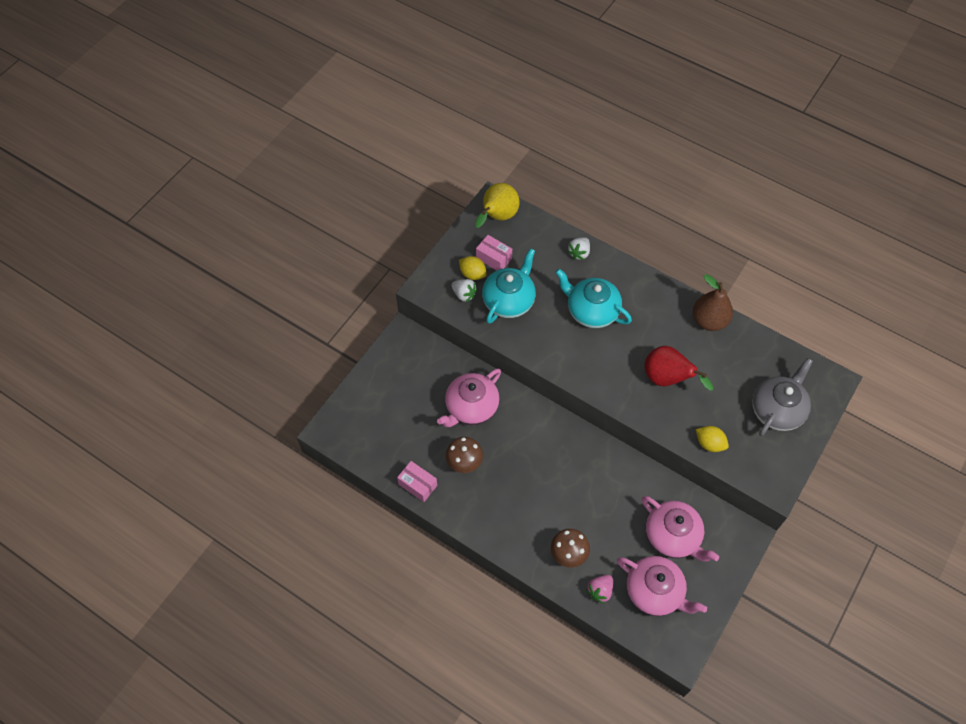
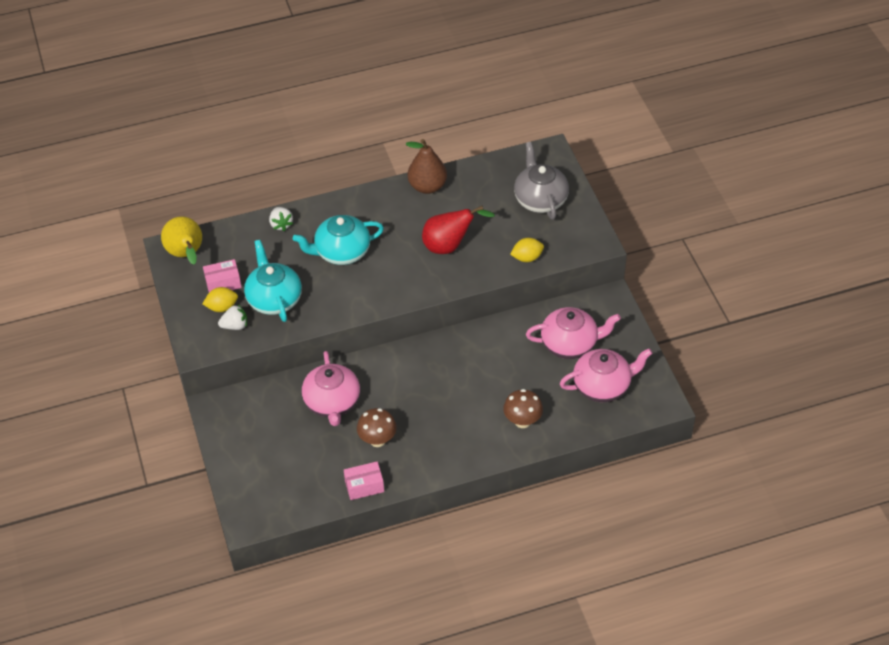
camera: 50 degrees left, 10 degrees down
(600, 591) = (570, 420): pink strawberry -> none

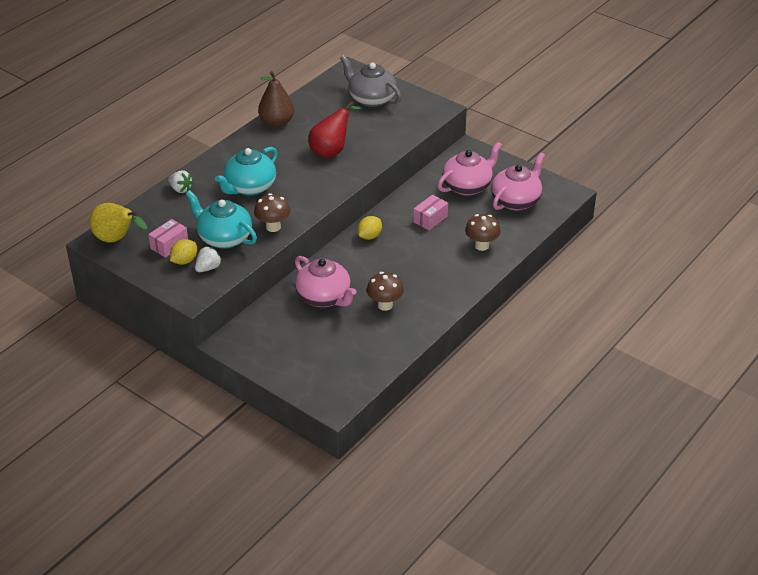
camera: 35 degrees left, 10 degrees down
(325, 308) = (273, 227): none -> brown mushroom
(364, 486) = (404, 338): pink box -> pink box (430, 219)
(527, 258) = (398, 136): yellow lemon -> yellow lemon (369, 236)

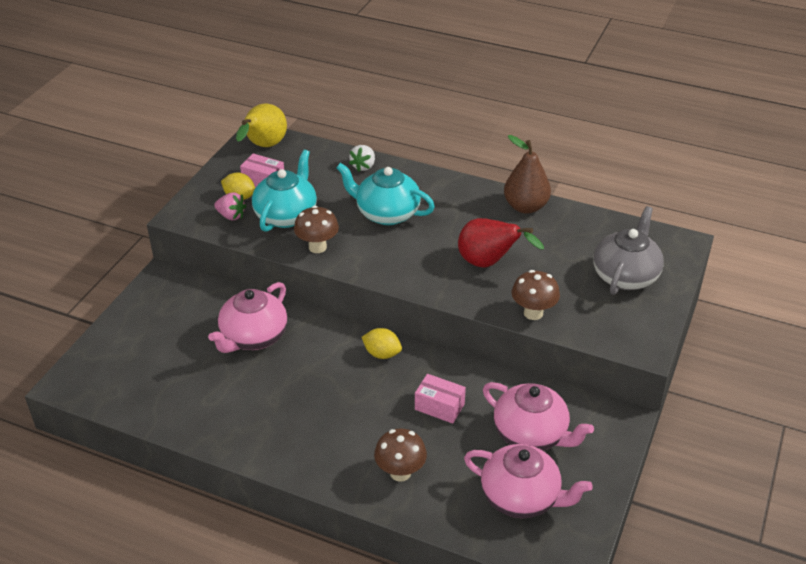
camera: 75 degrees right, 0 degrees up
(208, 268) = (231, 216): white strawberry -> pink strawberry
(385, 305) = (251, 394): brown mushroom -> brown mushroom (533, 313)

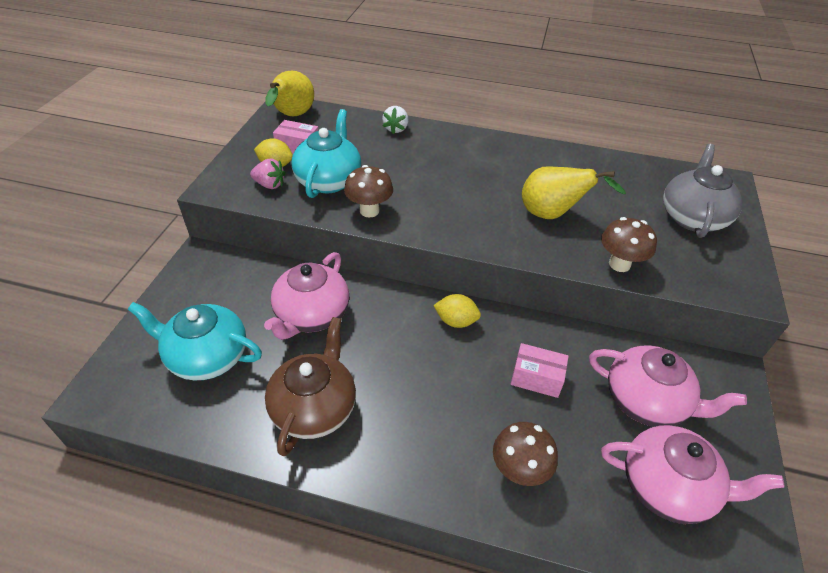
camera: 10 degrees left, 5 degrees up
(242, 410) = (315, 408): none -> brown teapot
(386, 213) = (432, 172): turquoise teapot -> turquoise teapot (207, 357)
(488, 263) = (552, 215): red pear -> yellow pear
(525, 207) = (566, 157): brown pear -> none

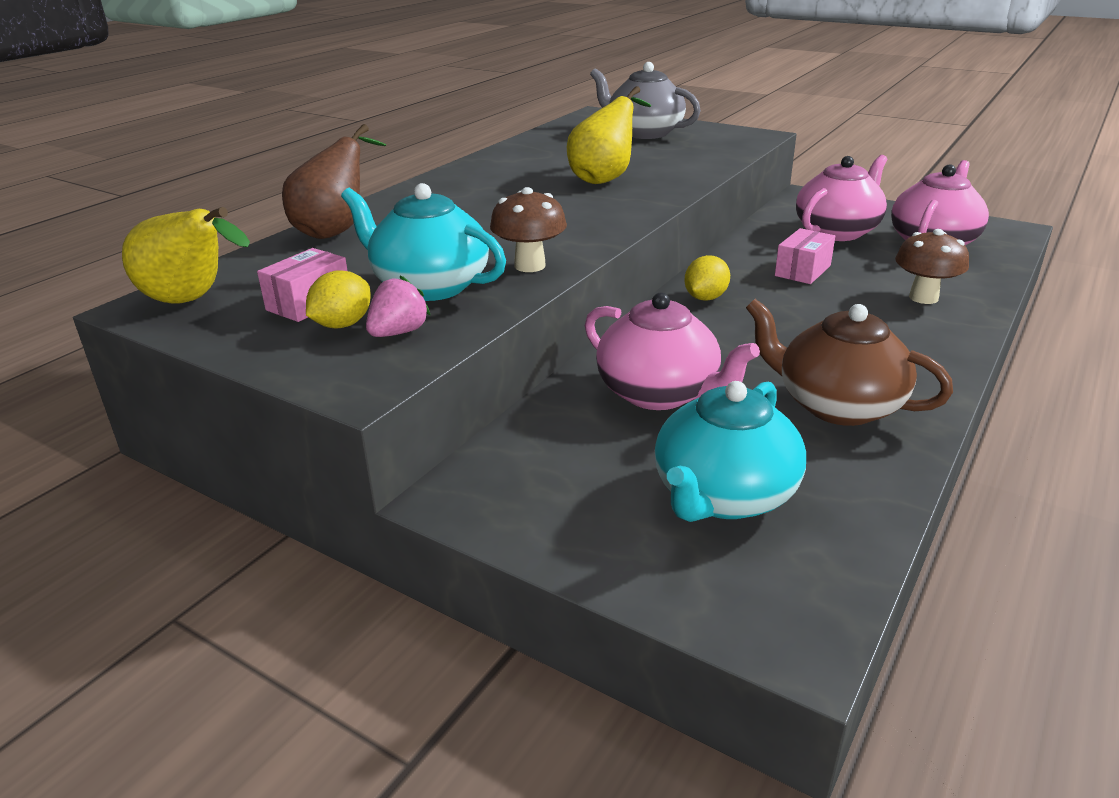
camera: 70 degrees left, 15 degrees down
(396, 129) = (336, 230): white strawberry -> brown pear
(619, 264) = (701, 166): brown mushroom -> none

